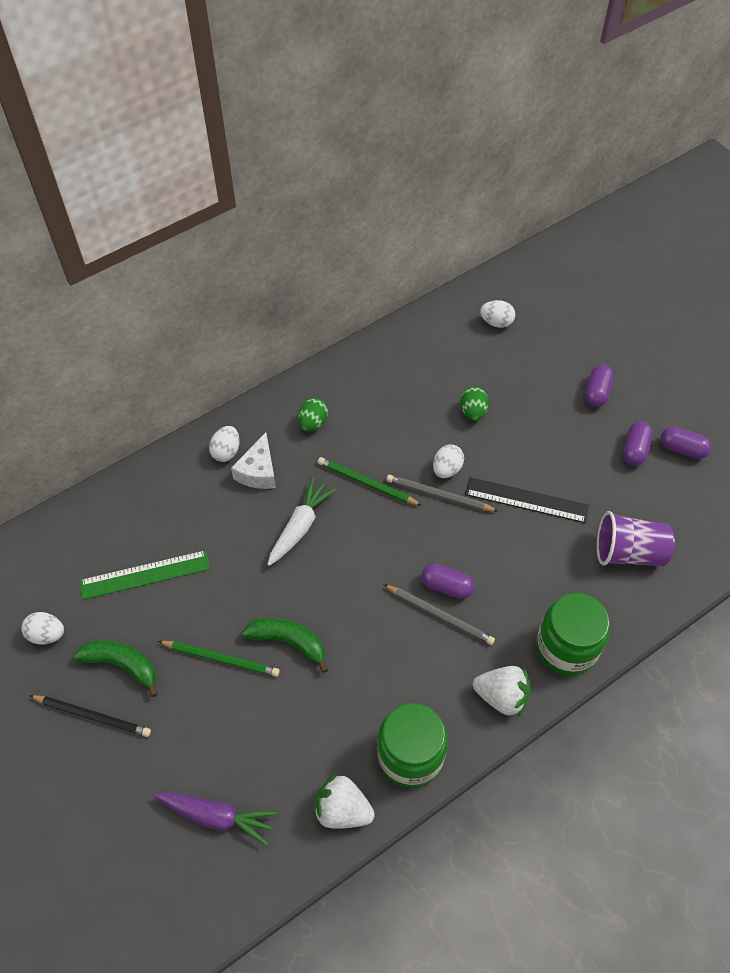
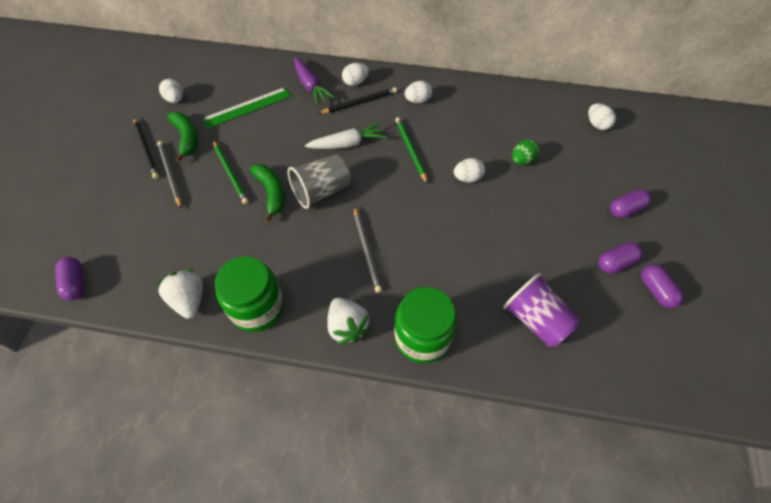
camera: 45 degrees right, 0 degrees up
(145, 575) = (247, 108): green ruler -> green ruler turned 60 degrees counterclockwise
(217, 816) = (133, 244): purple carrot -> purple carrot (311, 86)
(258, 471) = (359, 102): white cheese -> black pencil
(313, 423) = (418, 100): green egg -> white egg
(334, 597) = (321, 191): none -> grey cup
(439, 495) = (445, 188): grey pencil -> grey pencil (170, 174)
(446, 586) = (390, 238): purple capsule -> purple capsule (76, 283)
(527, 500) = (499, 233): black ruler -> none

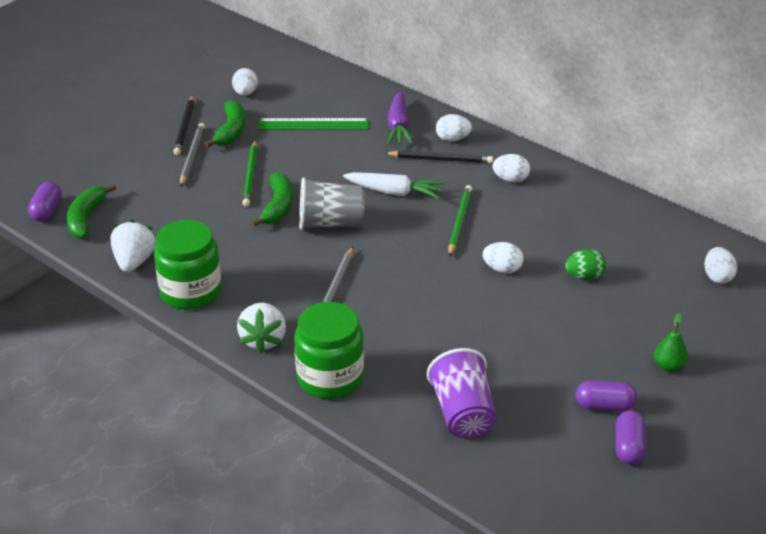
camera: 30 degrees right, 20 degrees down
(117, 274) = (86, 218): none -> green banana
(625, 209) = (668, 366): purple capsule -> green pear

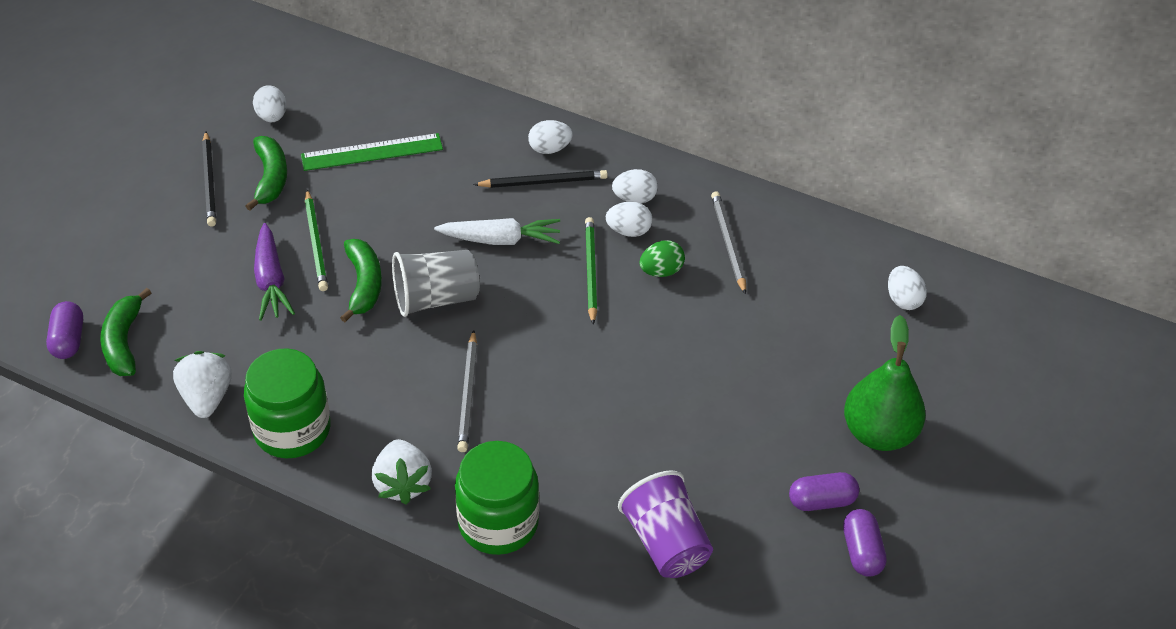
camera: 15 degrees left, 10 degrees up
(192, 156) = (232, 225): grey pencil -> grey pencil (728, 243)
(398, 127) = (479, 140): purple carrot -> purple carrot (271, 281)
(502, 269) = (658, 331): white egg -> white egg (628, 231)
(584, 277) = (755, 325): green egg -> green egg (661, 271)
(668, 366) = (878, 433): green pear -> green pear, size x2.04

